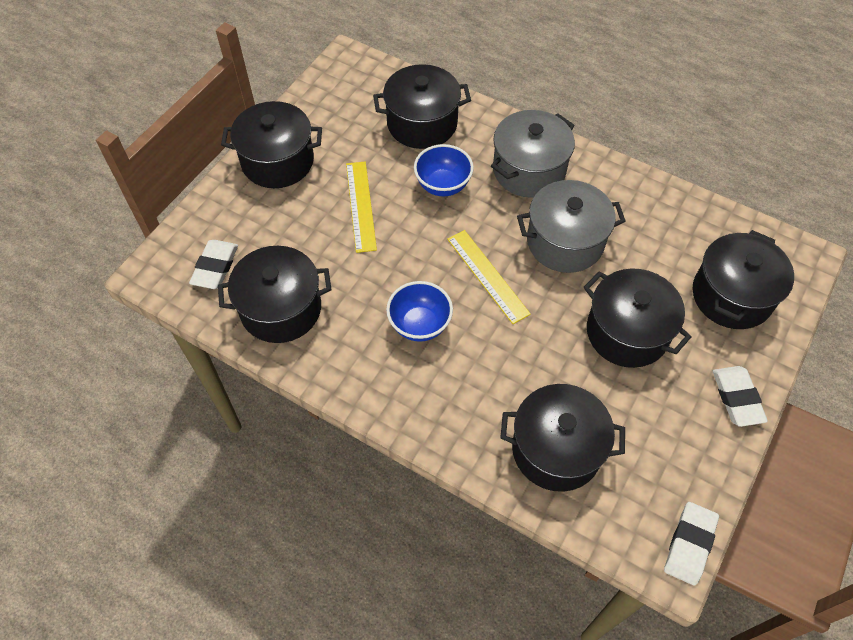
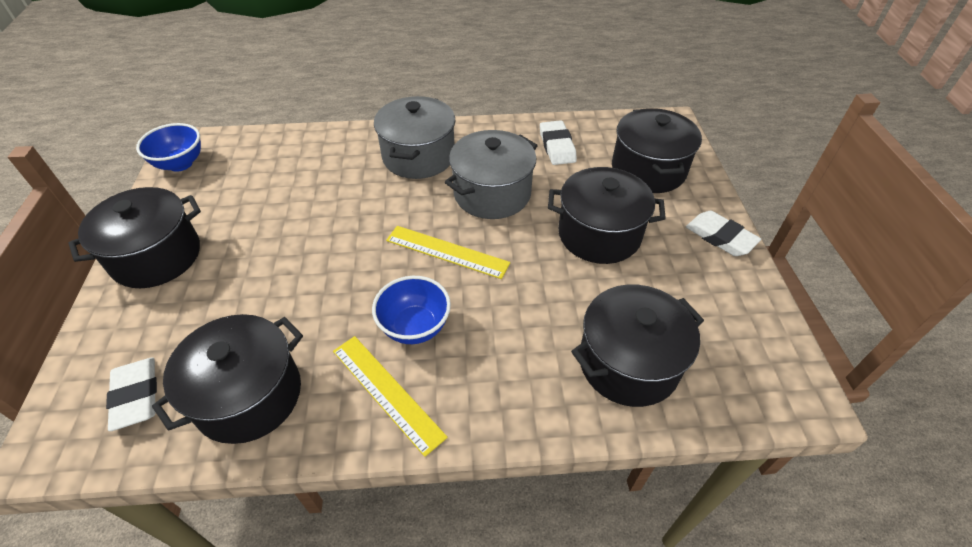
camera: 35 degrees left, 10 degrees down
(361, 206) = (278, 254): yellow ruler -> yellow ruler (387, 392)
(422, 123) = (294, 163): black pot -> none
(443, 185) = (349, 201): blue bowl -> blue bowl (180, 164)
(689, 544) = (800, 373): white eraser -> white eraser (557, 146)

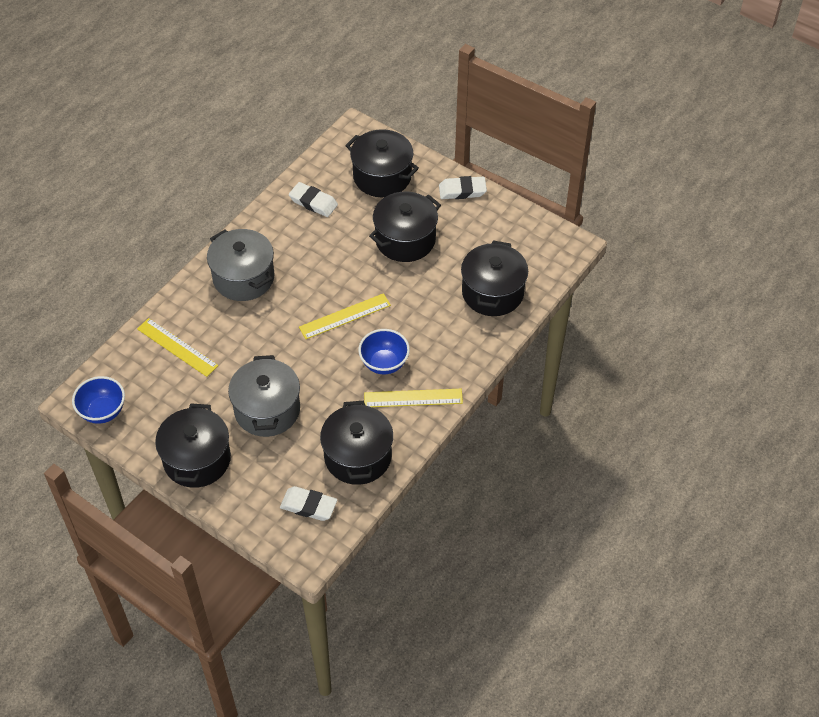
camera: 50 degrees left, 5 degrees up
(295, 164) = (177, 347): none -> yellow ruler
(492, 193) = (320, 264): grey pot -> grey pot (267, 410)

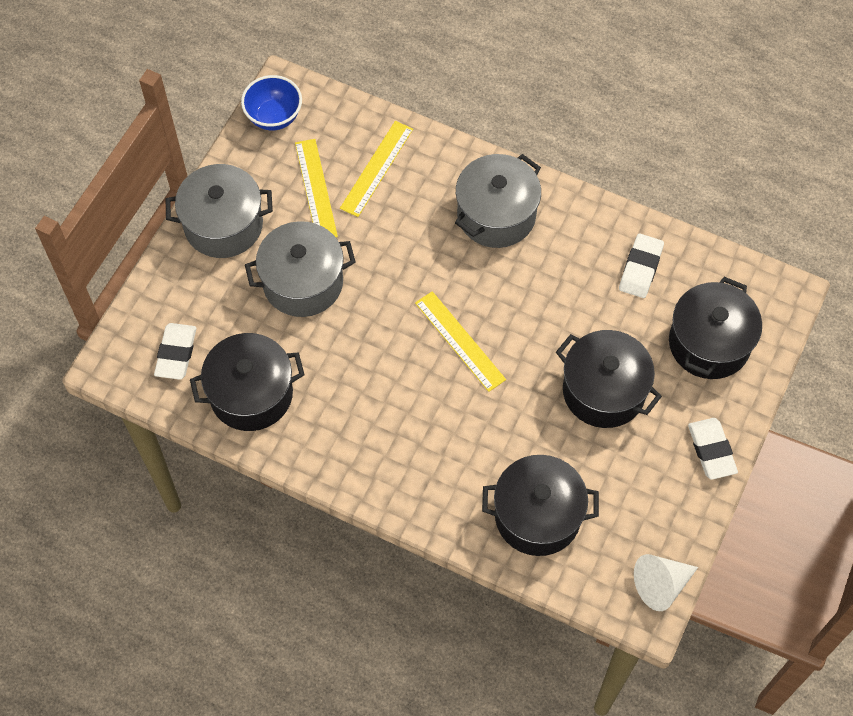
camera: 80 degrees right, 10 degrees up
(197, 459) = (223, 225): black pot -> grey pot
(384, 363) = (394, 400): blue bowl -> none
(413, 398) = (347, 443): yellow ruler -> yellow ruler (316, 189)
(553, 234) = (661, 585): none -> white cone

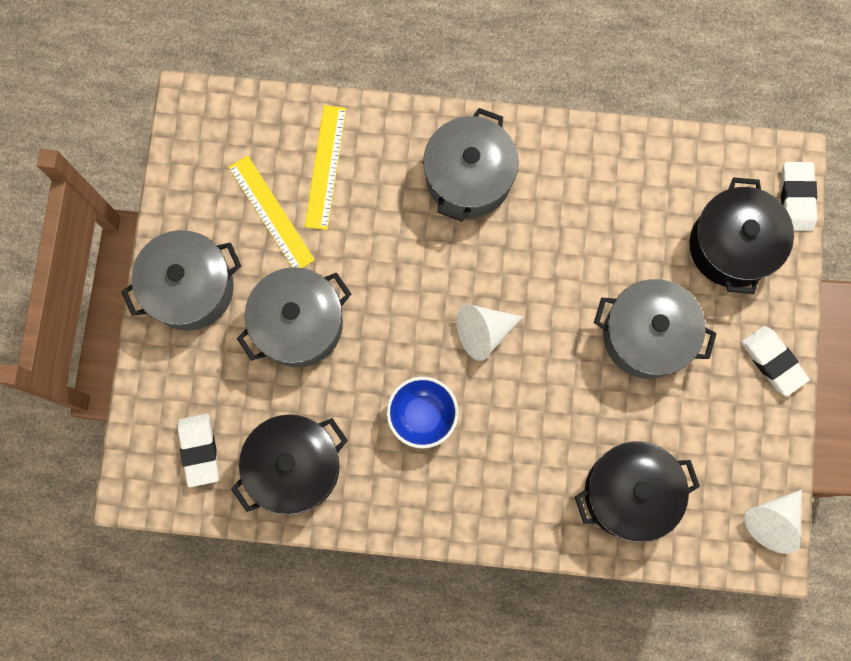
camera: 20 degrees left, 15 degrees up
(274, 117) = (194, 144): blue bowl -> blue bowl (422, 415)
(460, 341) = (483, 332): yellow ruler -> white cone
(604, 391) = (646, 335): black pot -> grey pot
(640, 268) = (635, 186): white eraser -> white eraser (796, 198)

